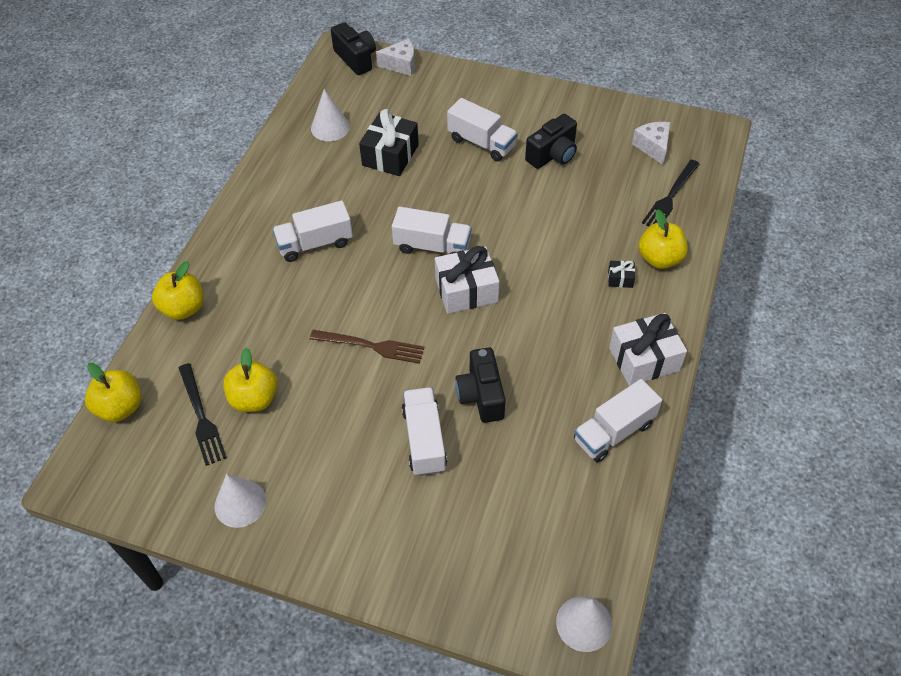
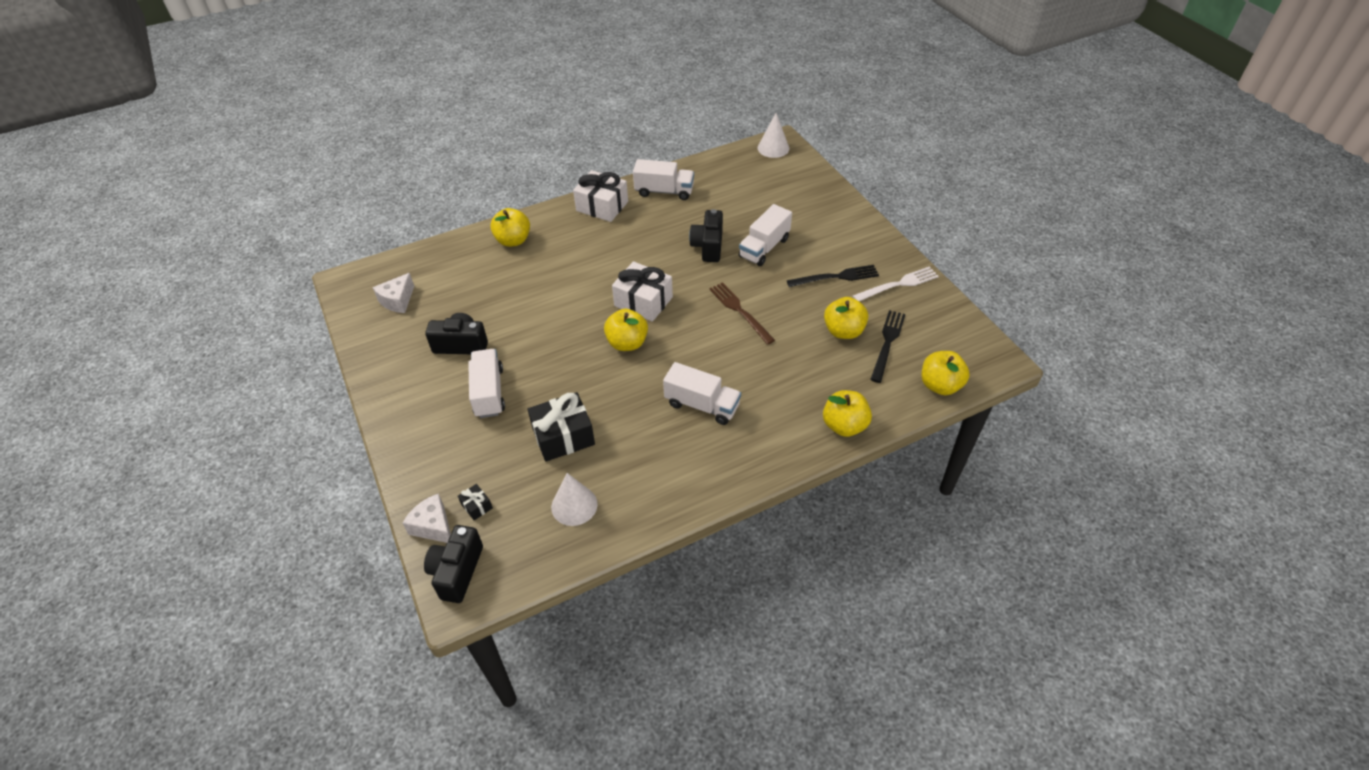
camera: 135 degrees left, 5 degrees down
(240, 503) = (898, 284): white cone -> white fork
(432, 246) = (627, 343): white truck -> yellow apple
(481, 395) = (708, 246): black camera -> black camera turned 150 degrees clockwise
(620, 279) = (550, 246): black gift -> black gift (476, 506)
(670, 197) = (447, 265): black fork -> black fork (836, 277)

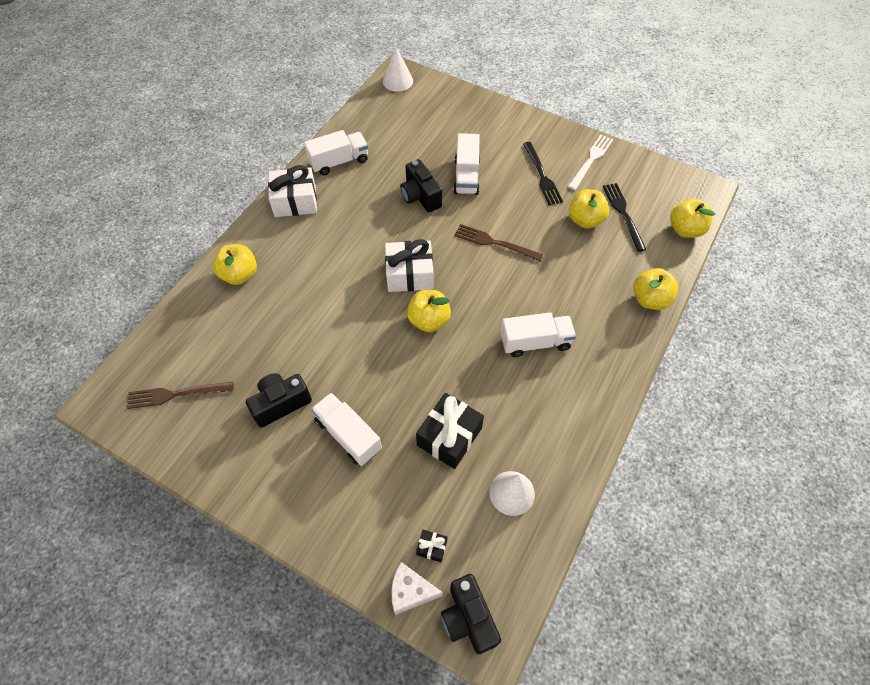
camera: 35 degrees left, 10 degrees up
(397, 300) = (176, 394): white cheese -> brown fork
(836, 277) = (542, 176): black fork -> black fork turned 120 degrees clockwise

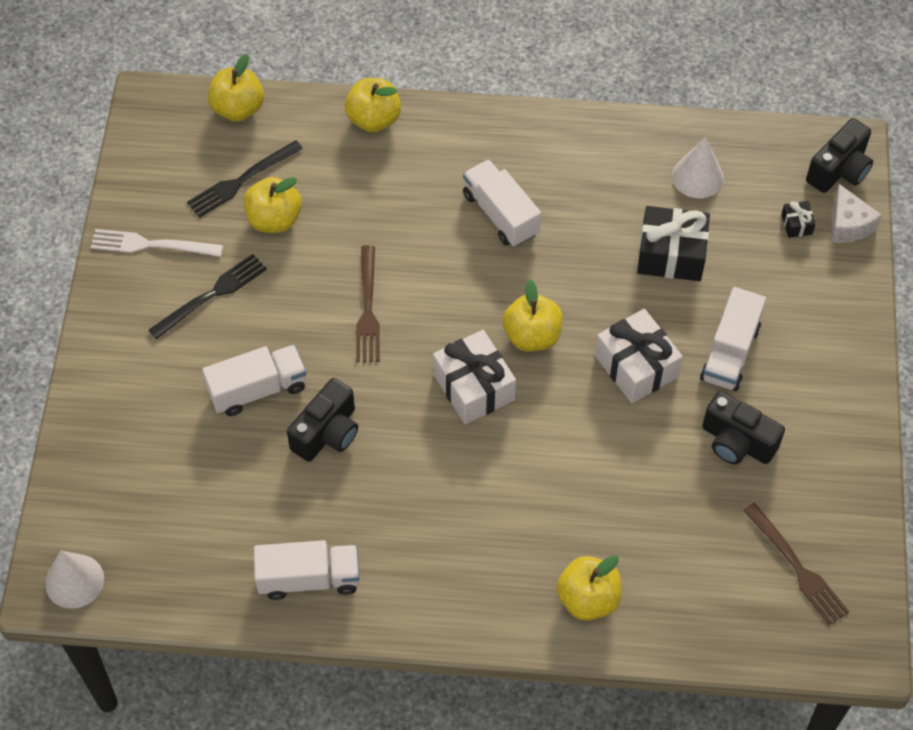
camera: 115 degrees left, 0 degrees up
(295, 201) = (420, 599): white gift -> white gift (636, 366)
(339, 162) = (309, 578): white truck -> white truck turned 135 degrees clockwise

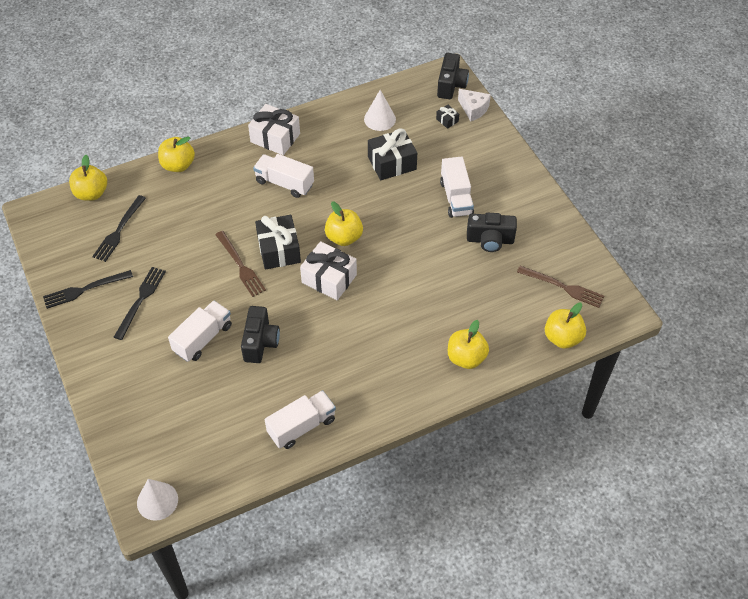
camera: 30 degrees left, 5 degrees down
(151, 245) = (84, 289): white fork -> black fork
(274, 220) = (153, 243): yellow apple -> yellow apple (562, 338)
(432, 311) = (279, 250): none -> black gift
(636, 366) = (411, 227): white gift -> white gift (275, 138)

